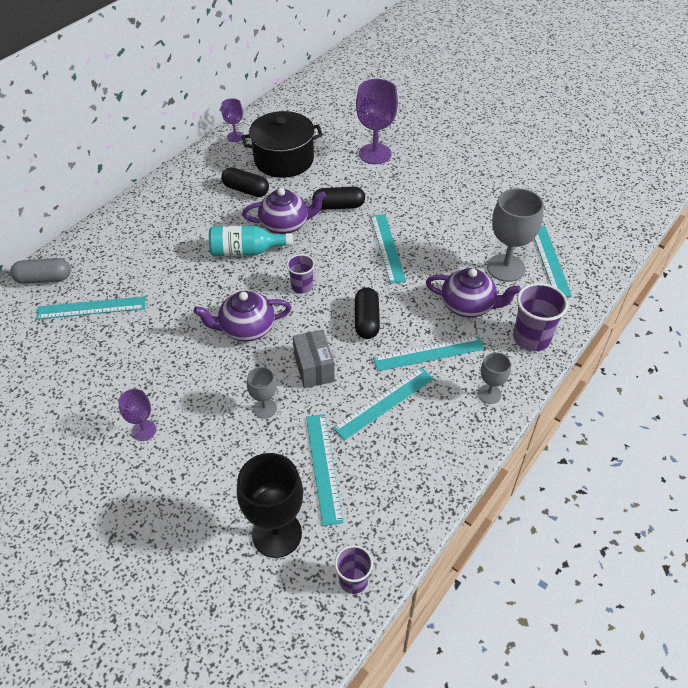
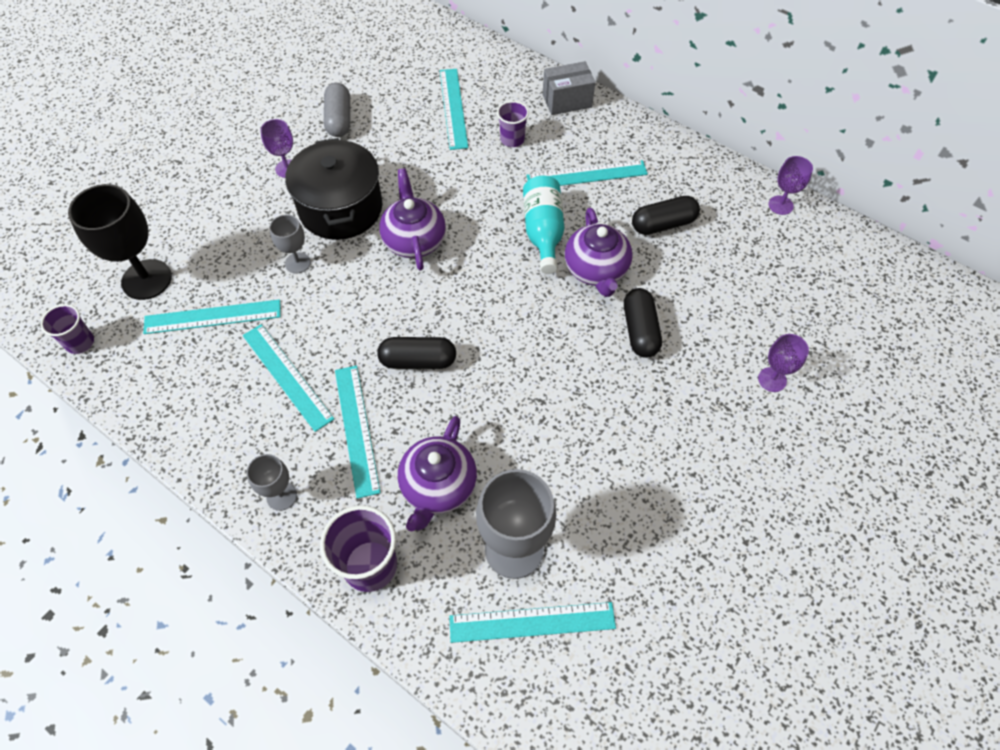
camera: 90 degrees right, 10 degrees up
(44, 279) = (497, 66): grey capsule -> grey capsule (339, 119)
(246, 190) = (663, 224): black capsule -> black capsule turned 45 degrees clockwise
(284, 160) = (736, 263): black pot -> black pot (341, 208)
(302, 286) = (480, 291): purple cup -> purple cup (512, 139)
(314, 368) = (347, 306): grey box -> grey box (567, 101)
(375, 154) = (772, 379): purple goblet -> purple goblet, size x0.53
(387, 247) = (555, 389): turquoise ruler -> turquoise ruler (587, 175)

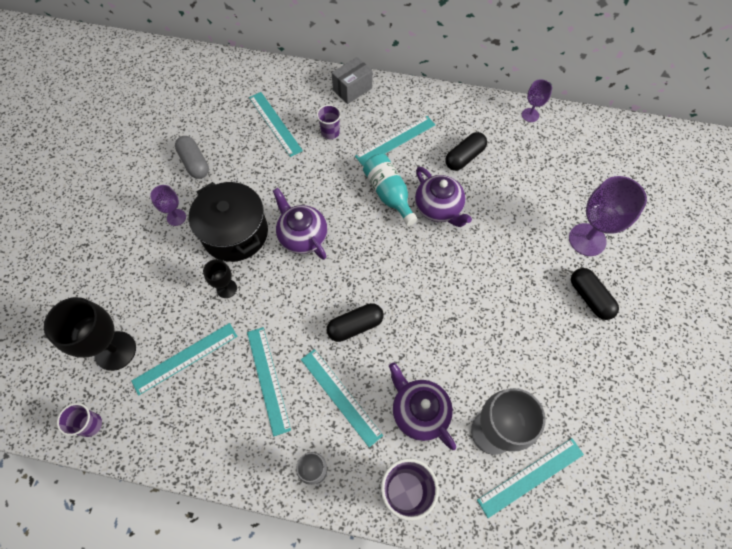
camera: 25 degrees left, 5 degrees up
(287, 376) = (268, 379): turquoise ruler -> turquoise ruler turned 45 degrees clockwise
(297, 263) = (226, 288): grey goblet -> black goblet
(438, 486) = (419, 411): purple teapot -> purple teapot turned 150 degrees clockwise
(640, 330) = (489, 240): black capsule -> black capsule (589, 298)
(772, 379) = (587, 239): purple goblet -> purple goblet, size x1.88

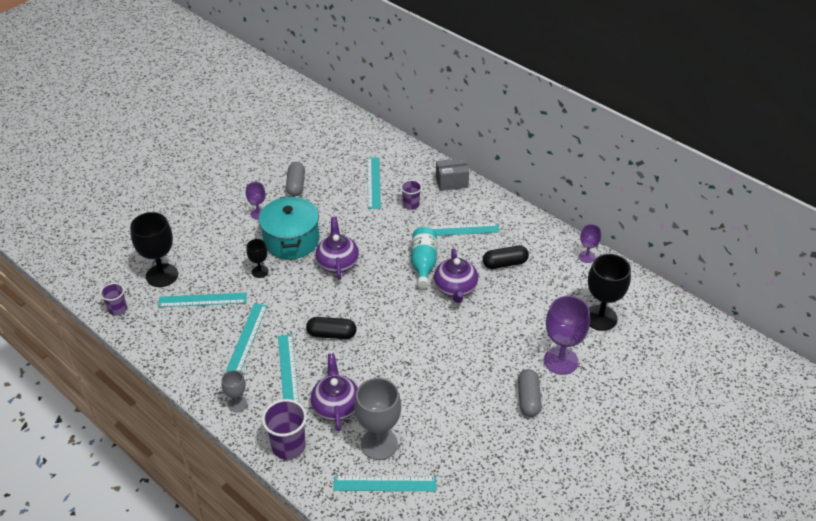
camera: 30 degrees right, 20 degrees down
(235, 233) = (291, 240): black pot -> turquoise pot
(587, 175) = (600, 318): none -> black goblet
(589, 298) = (528, 399): black capsule -> grey capsule

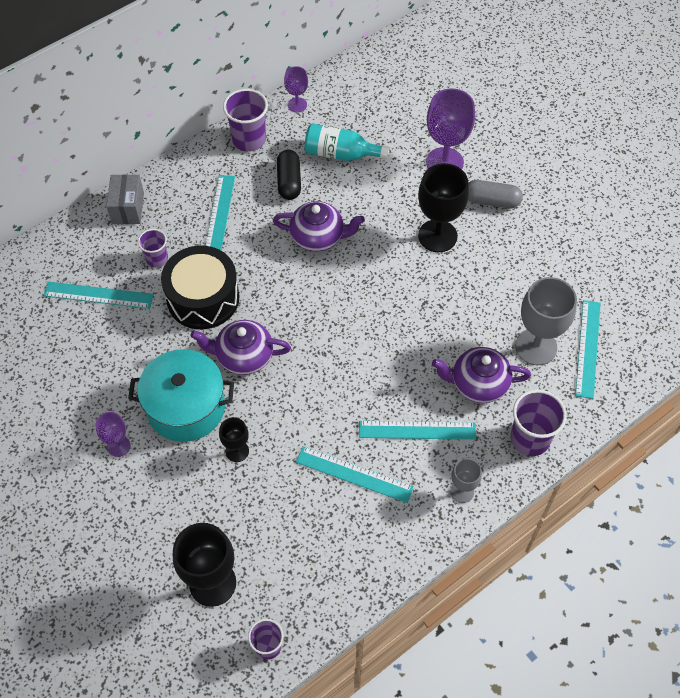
camera: 80 degrees left, 15 degrees up
(202, 300) = (274, 528): turquoise ruler -> none
(296, 185) = (72, 392): grey capsule -> none
(331, 334) = (366, 376): black capsule -> none
(383, 233) = (203, 298): none -> black drum
(423, 263) = (268, 262): turquoise bottle -> turquoise bottle (340, 154)
(539, 234) = (249, 140): none -> purple cup
(600, 318) = (391, 115): black goblet -> black goblet (437, 236)

